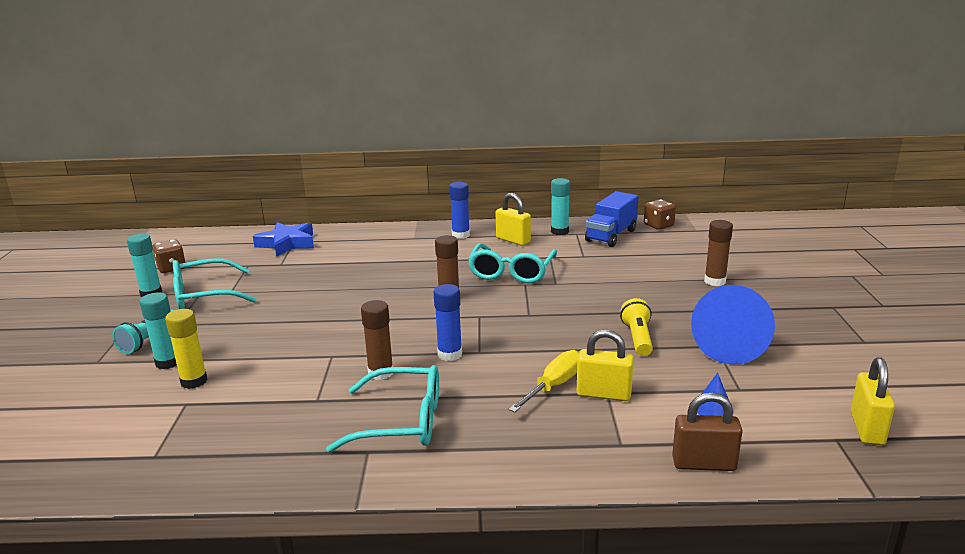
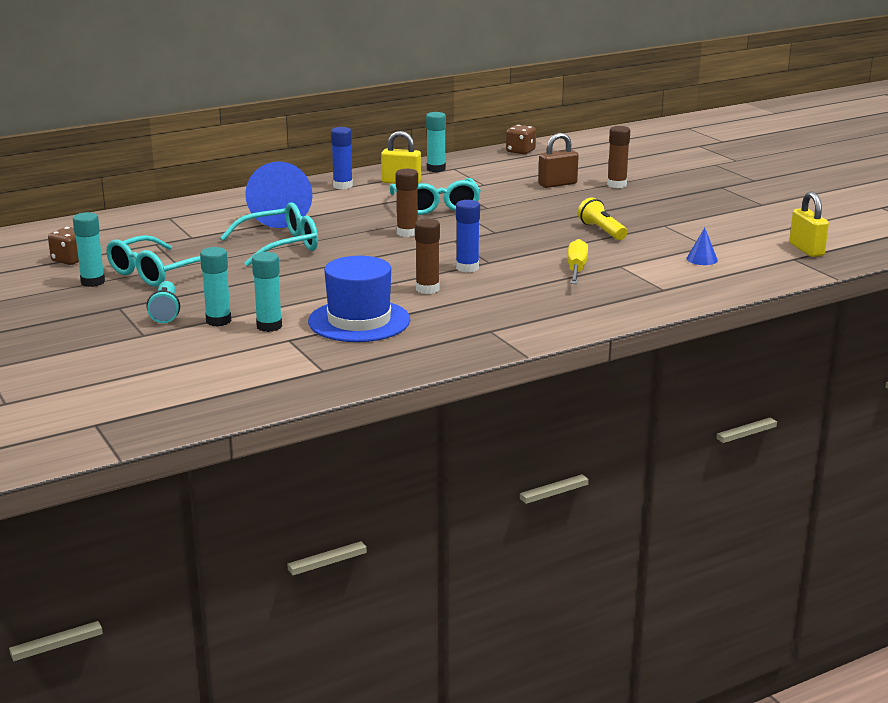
camera: 30 degrees left, 0 degrees up
(194, 381) = (269, 326): yellow glue stick -> turquoise glue stick
(270, 398) = (359, 321): none -> blue hat
(287, 243) = (166, 220): blue star -> none
(402, 422) = (491, 311): turquoise glasses -> turquoise glasses (280, 246)
(603, 394) = (618, 267): yellow padlock -> none
(611, 236) = (488, 165): blue truck -> none
(704, 464) = (727, 287): brown padlock -> brown padlock (557, 184)
(730, 346) = (675, 223): blue cone -> blue cone (280, 218)

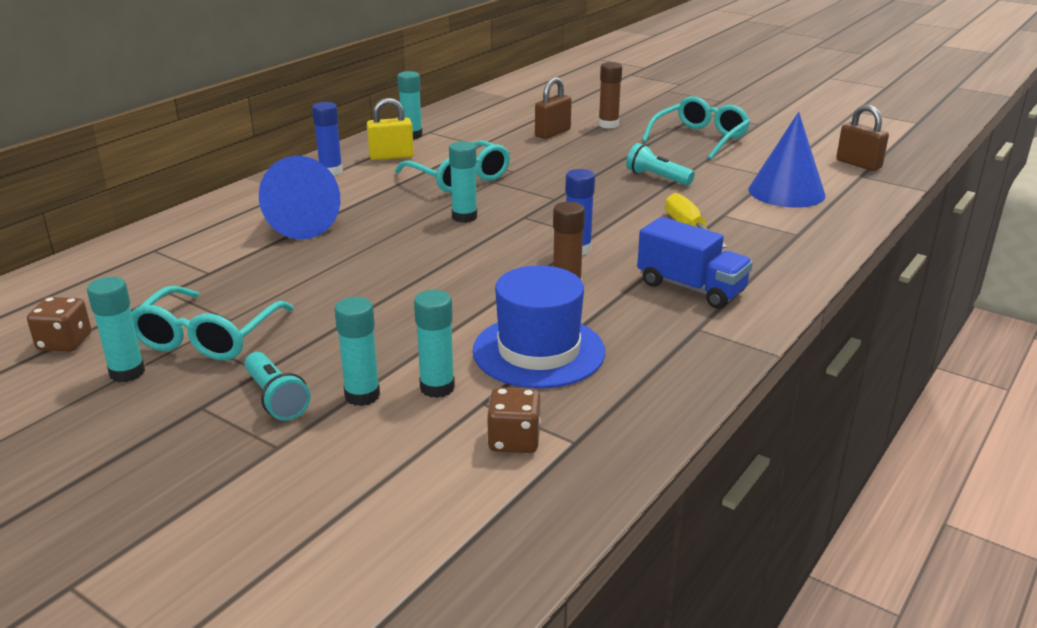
camera: 25 degrees left, 5 degrees up
(280, 246) = (334, 263): turquoise glasses -> turquoise glasses (700, 138)
(407, 233) = (464, 217): brown glue stick -> turquoise glue stick
(520, 151) = (475, 103): brown dice -> brown dice (514, 440)
(520, 307) = (691, 288): none -> blue truck
(602, 231) = (657, 178): yellow flashlight -> turquoise flashlight
(702, 259) = (786, 192): blue cone -> blue cone, size x2.29
(806, 250) = (858, 164): yellow padlock -> brown padlock

